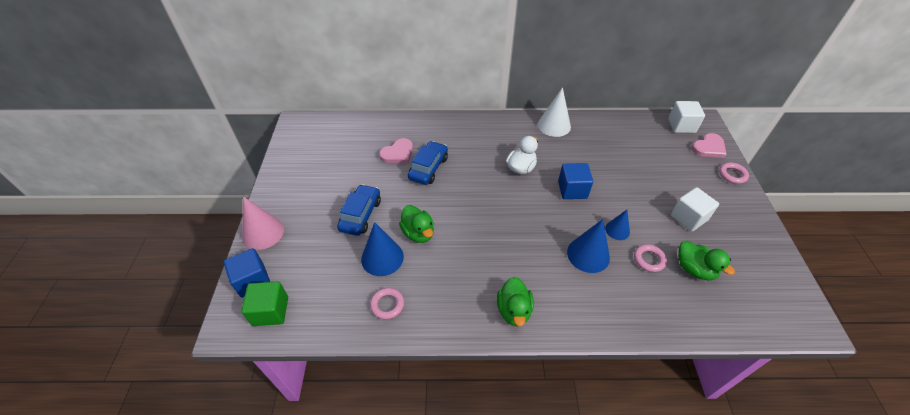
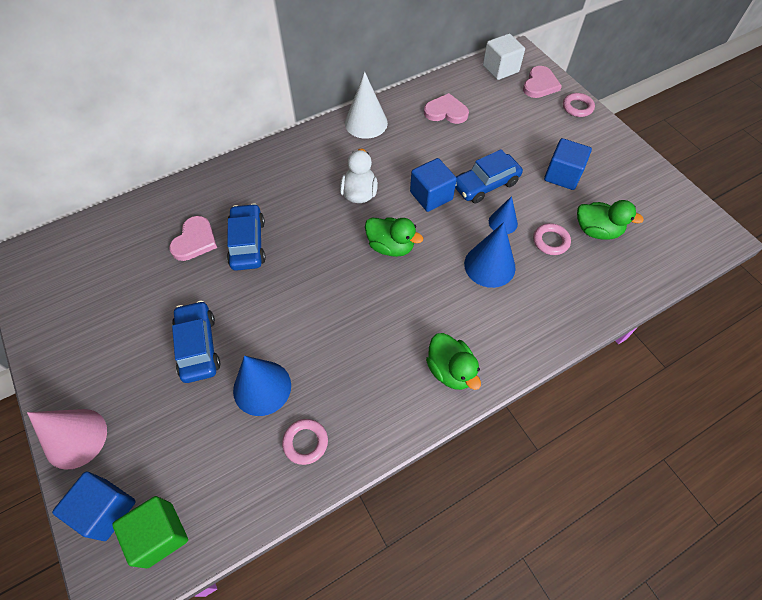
camera: 30 degrees left, 10 degrees up
(418, 233) = (287, 334): green duck -> green duck (390, 246)
(619, 139) = (446, 111): none -> pink heart
(619, 199) = (485, 185): none -> blue car
(688, 218) = (562, 175): white cube -> blue cube

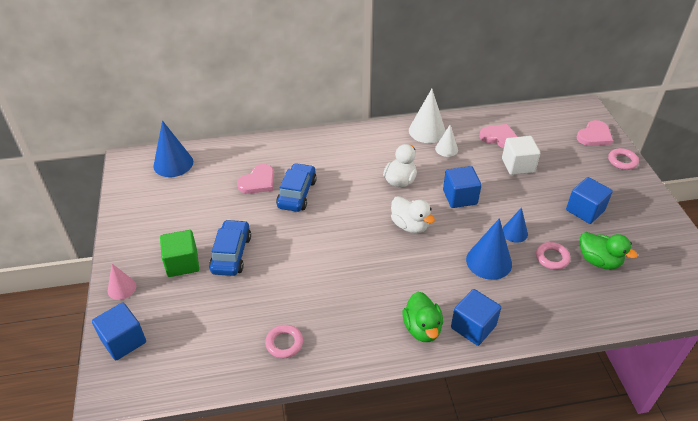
camera: 20 degrees right, 15 degrees down
(75, 438) = (122, 288): pink cone -> pink cone, size x0.60
(160, 534) = (153, 369): green cube -> green cube (182, 263)
(262, 387) = (267, 296): blue cone -> blue cone (173, 163)
(390, 246) = (410, 225): green duck -> white duck
(395, 140) = (446, 149): none -> white cone
(485, 185) = (511, 200): blue car -> none
(500, 69) = (562, 116): white cube -> white cube (518, 165)
(502, 350) = (473, 327): none -> blue cube

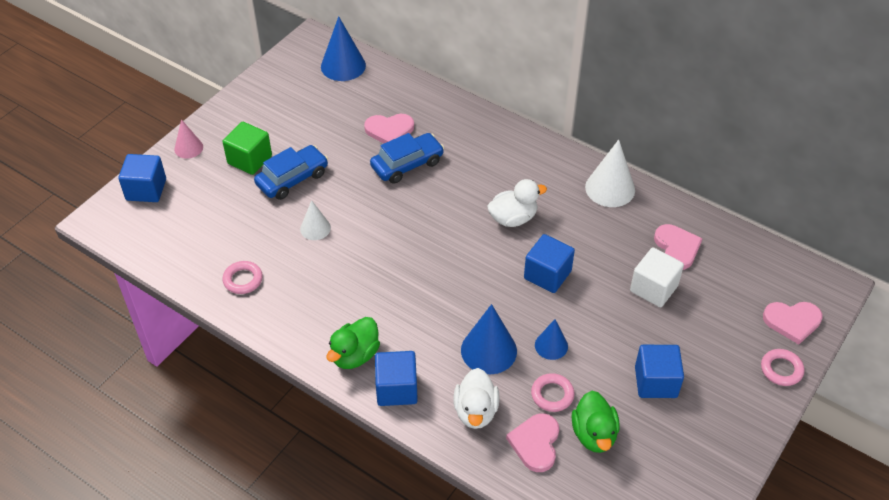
camera: 45 degrees right, 5 degrees up
(410, 225) = (464, 265): white duck -> white duck (476, 411)
(446, 149) = (603, 220): white cone -> white cone (315, 228)
(581, 290) = (535, 443): none -> pink heart

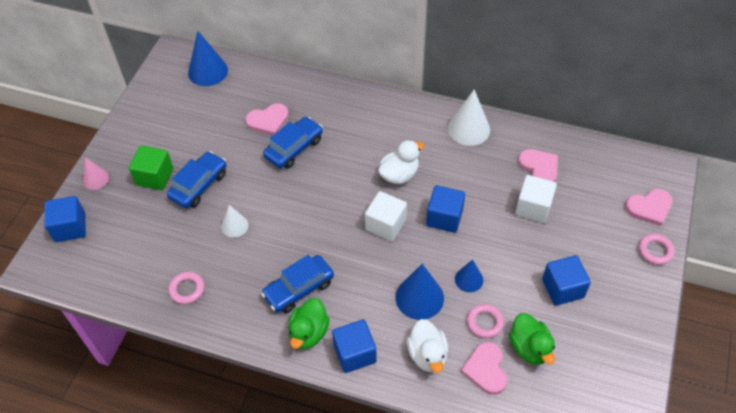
camera: 15 degrees left, 5 degrees up
(360, 308) = (299, 289): none -> blue car
(479, 266) = (385, 225): none -> white cube

